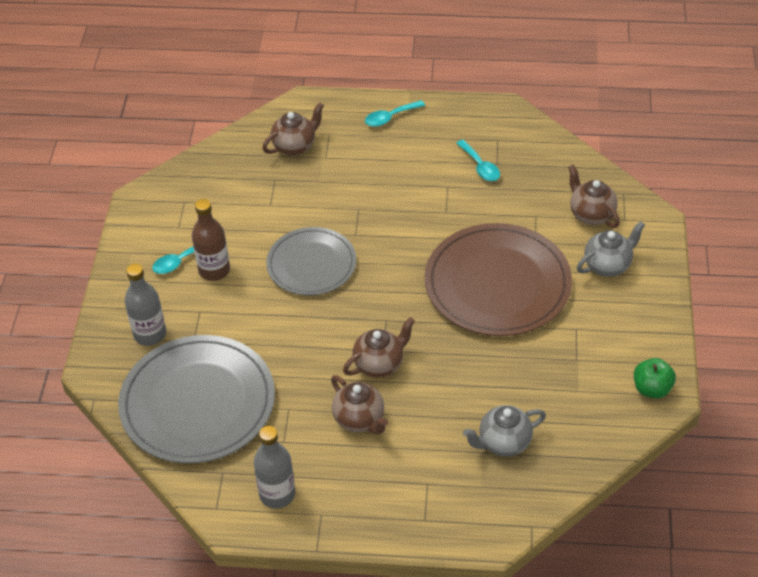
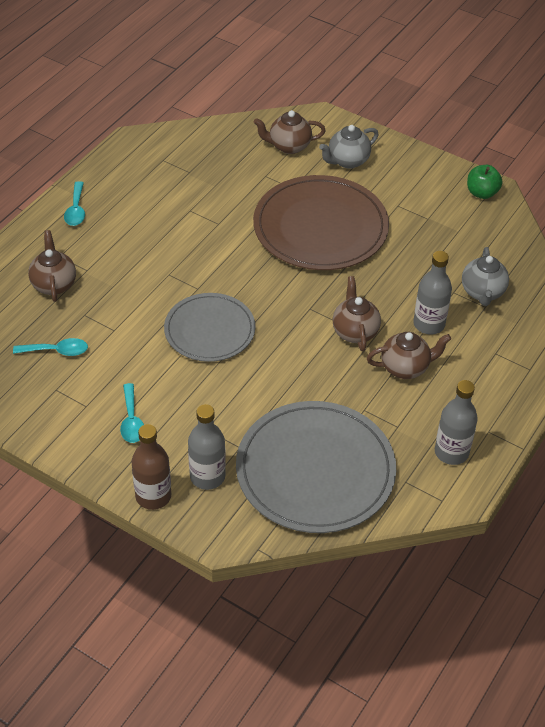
camera: 65 degrees left, 0 degrees up
(214, 270) = (163, 400): brown bottle -> brown bottle (153, 496)
(428, 416) = (429, 324): none -> grey bottle
(480, 166) = (184, 182): turquoise spoon -> turquoise spoon (57, 351)
(607, 265) = (347, 161): grey teapot -> grey teapot turned 120 degrees counterclockwise

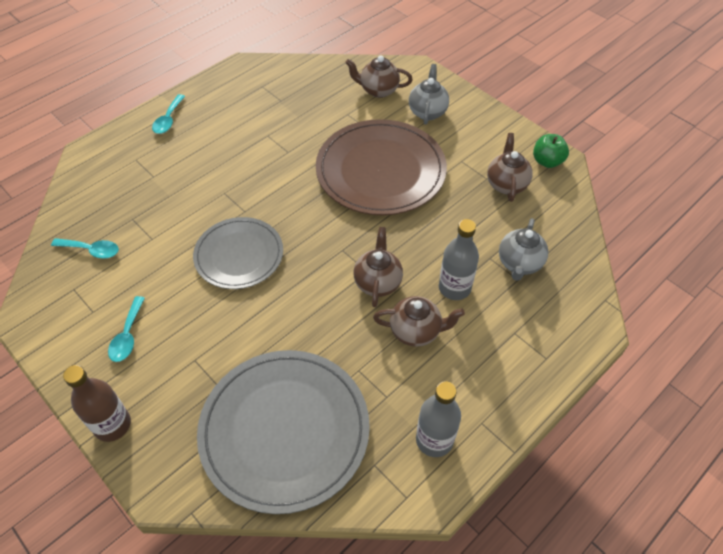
camera: 15 degrees right, 5 degrees up
(54, 284) = (118, 185): brown teapot -> brown teapot (506, 184)
(207, 476) = (174, 414): grey bottle -> none
(347, 161) = (427, 112): grey teapot -> grey teapot turned 120 degrees clockwise

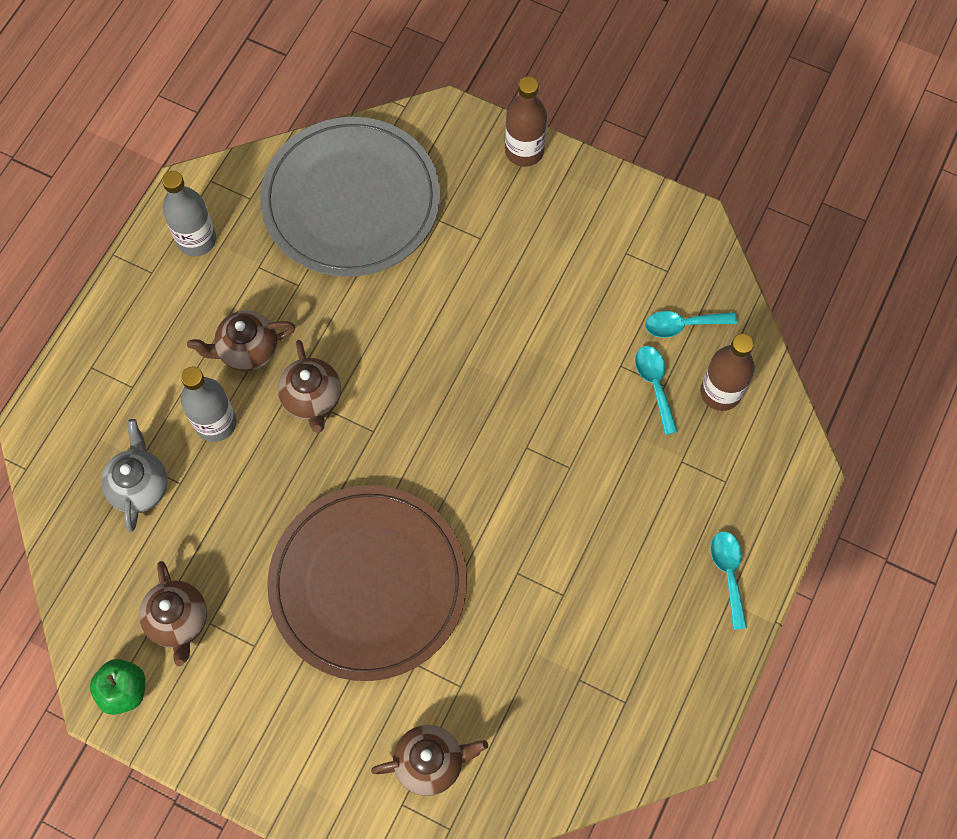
camera: 160 degrees right, 15 degrees up
(100, 204) = (720, 392): none -> brown bottle
(127, 336) = (568, 239): turquoise spoon -> turquoise spoon (654, 384)
(239, 255) = (499, 379): grey plate -> none
(427, 112) = (334, 738): grey teapot -> none

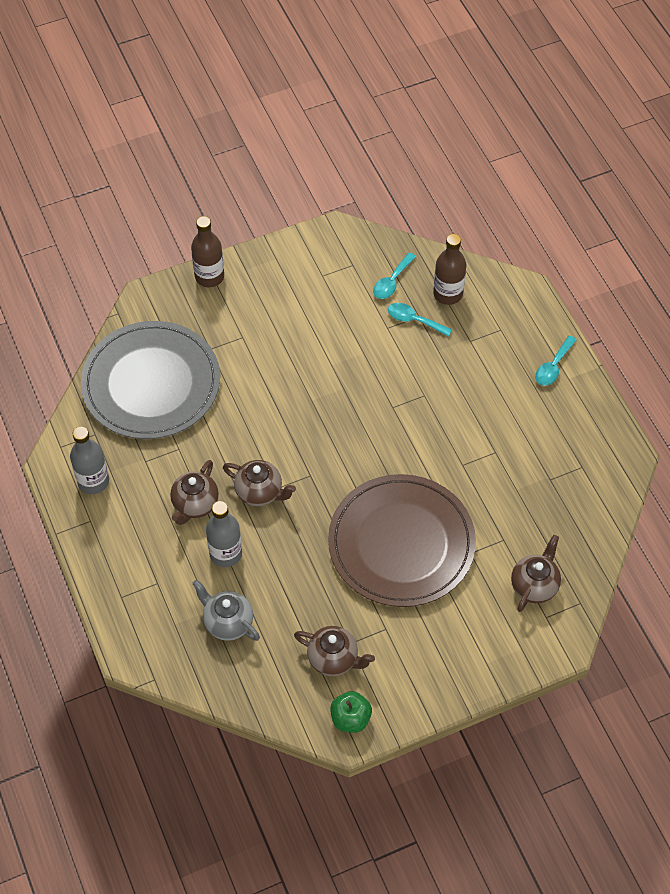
camera: 50 degrees left, 10 degrees down
(728, 573) = (553, 367): turquoise spoon -> turquoise spoon turned 90 degrees counterclockwise

